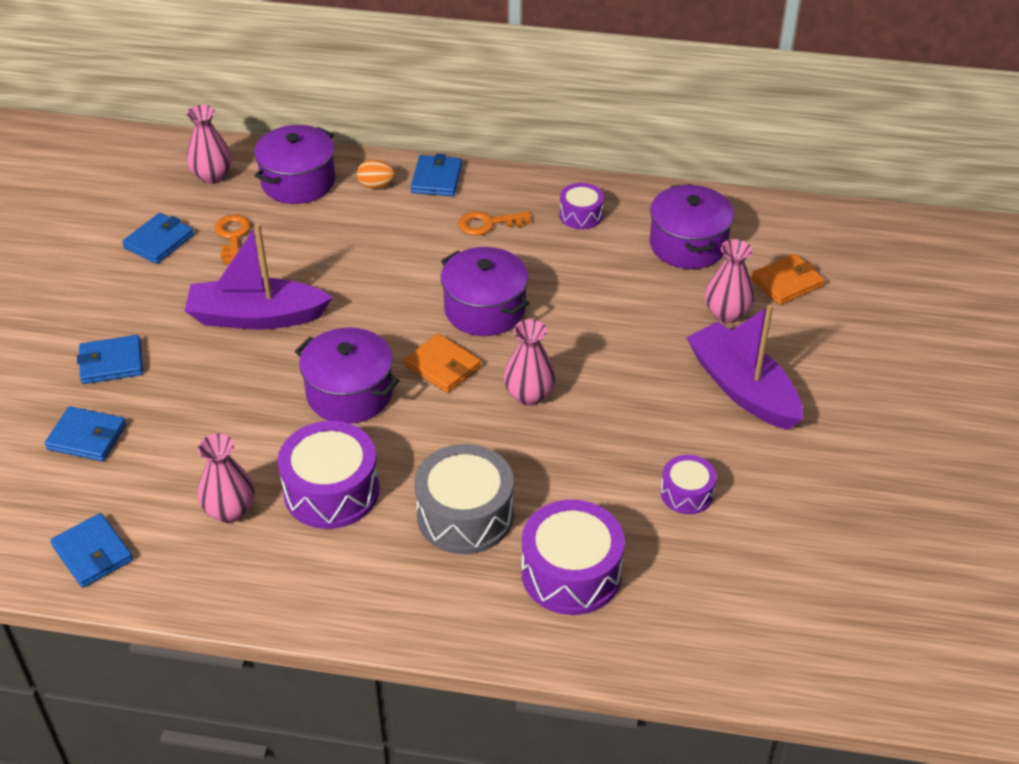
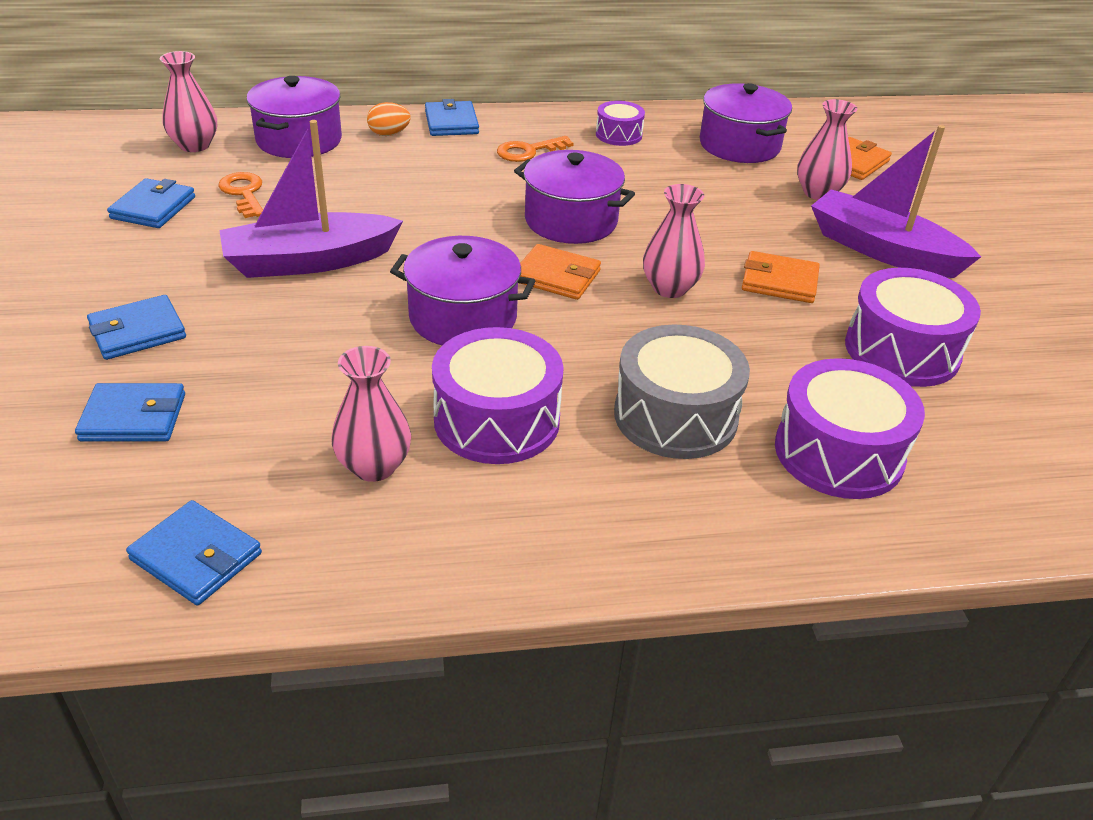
camera: 20 degrees left, 5 degrees down
(627, 405) = (779, 281): none -> orange wallet
(687, 493) = (902, 350): purple drum -> purple drum, size x1.81

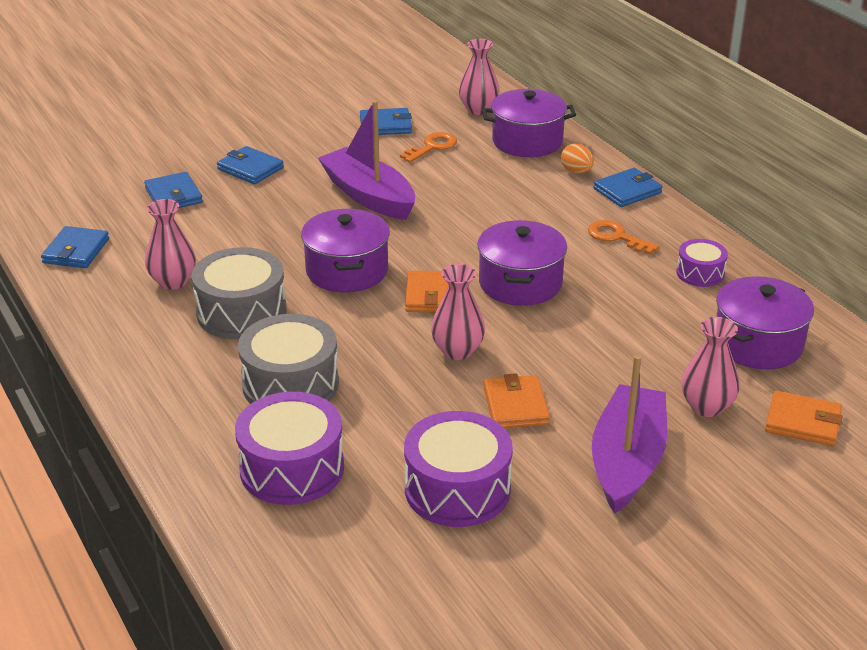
camera: 70 degrees right, 5 degrees down
(497, 420) = (241, 312): purple drum -> grey drum

